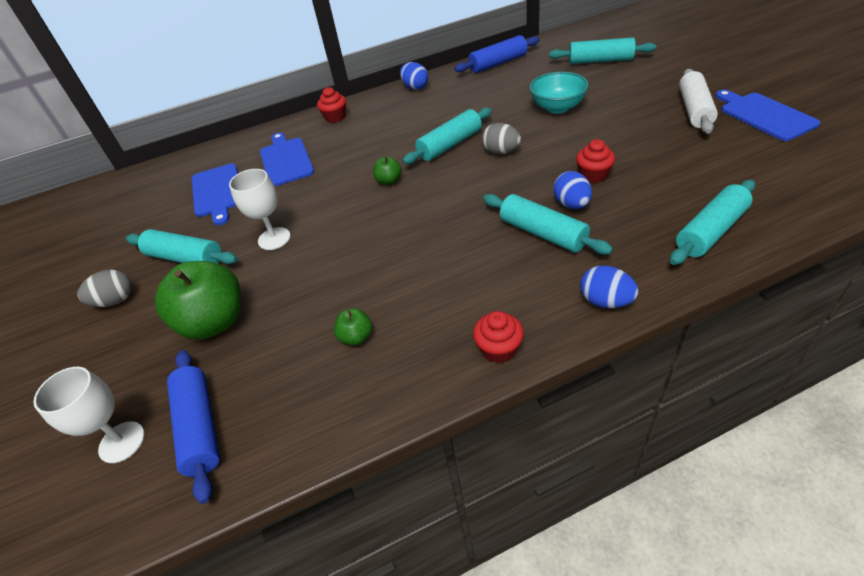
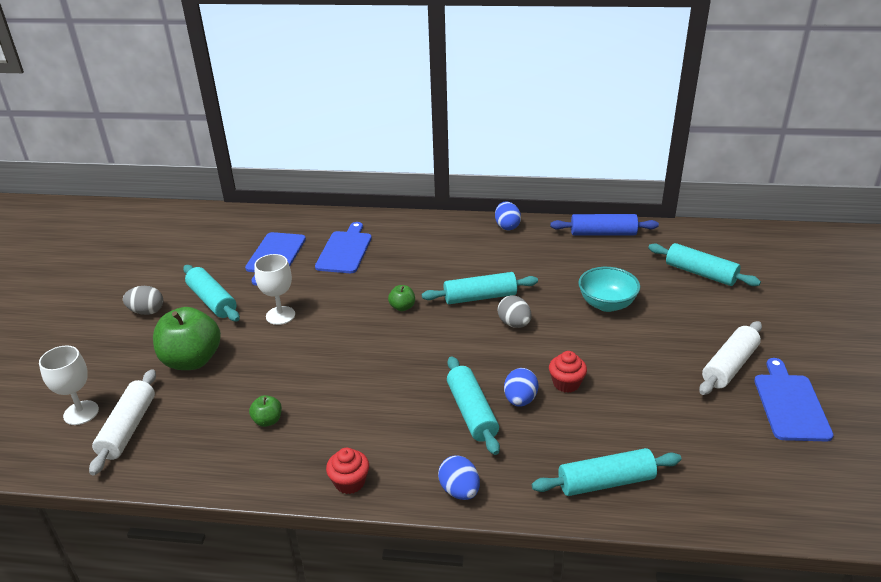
camera: 25 degrees right, 10 degrees down
(200, 427) = (128, 428): blue rolling pin -> white rolling pin
(335, 117) = (416, 227): red cupcake -> none

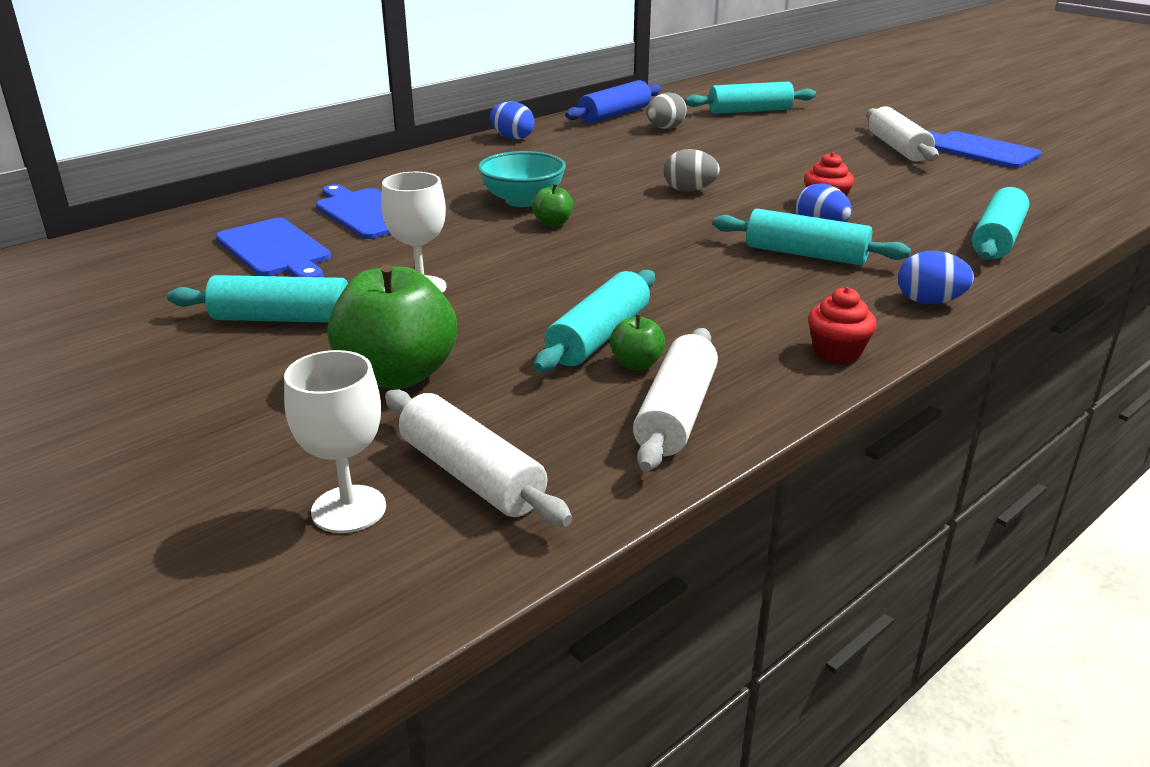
camera: 50 degrees left, 5 degrees down
(147, 311) = (191, 373): grey egg -> grey egg (665, 128)
(229, 458) = (676, 414): none -> white rolling pin
(480, 297) = (612, 187): turquoise rolling pin -> turquoise rolling pin (599, 337)
(606, 304) = (730, 151): turquoise bowl -> turquoise bowl (522, 200)

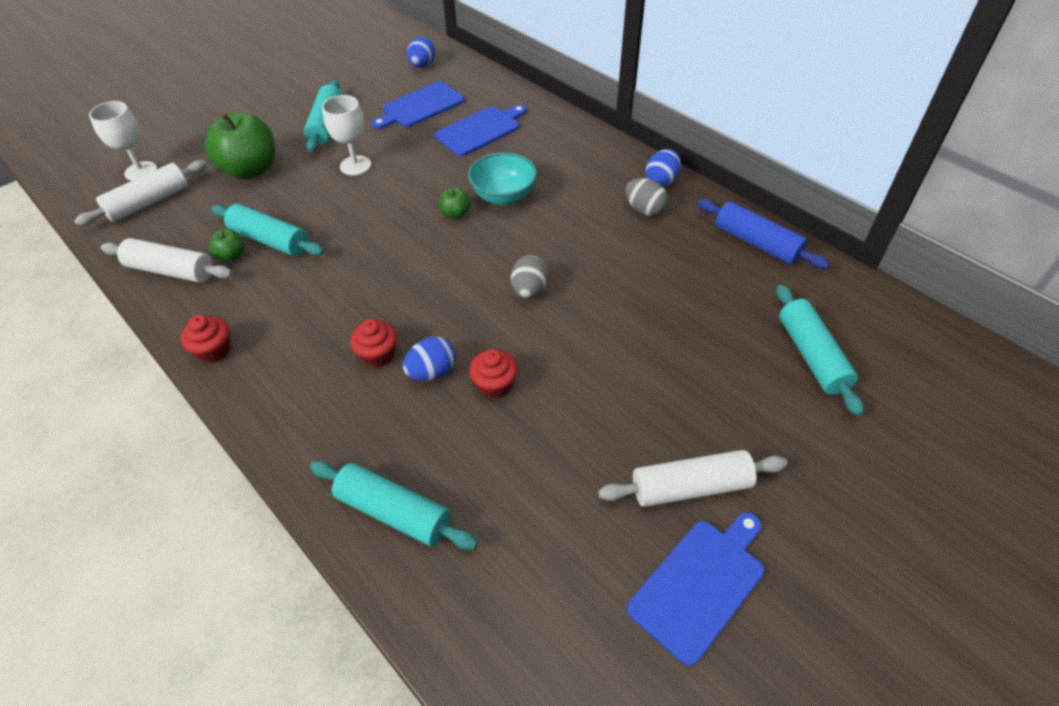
camera: 90 degrees right, 20 degrees up
(665, 128) = (717, 280): grey egg -> grey egg (644, 210)
(806, 254) = (378, 354): turquoise rolling pin -> red cupcake
(929, 301) = (274, 421): blue egg -> blue egg (422, 65)

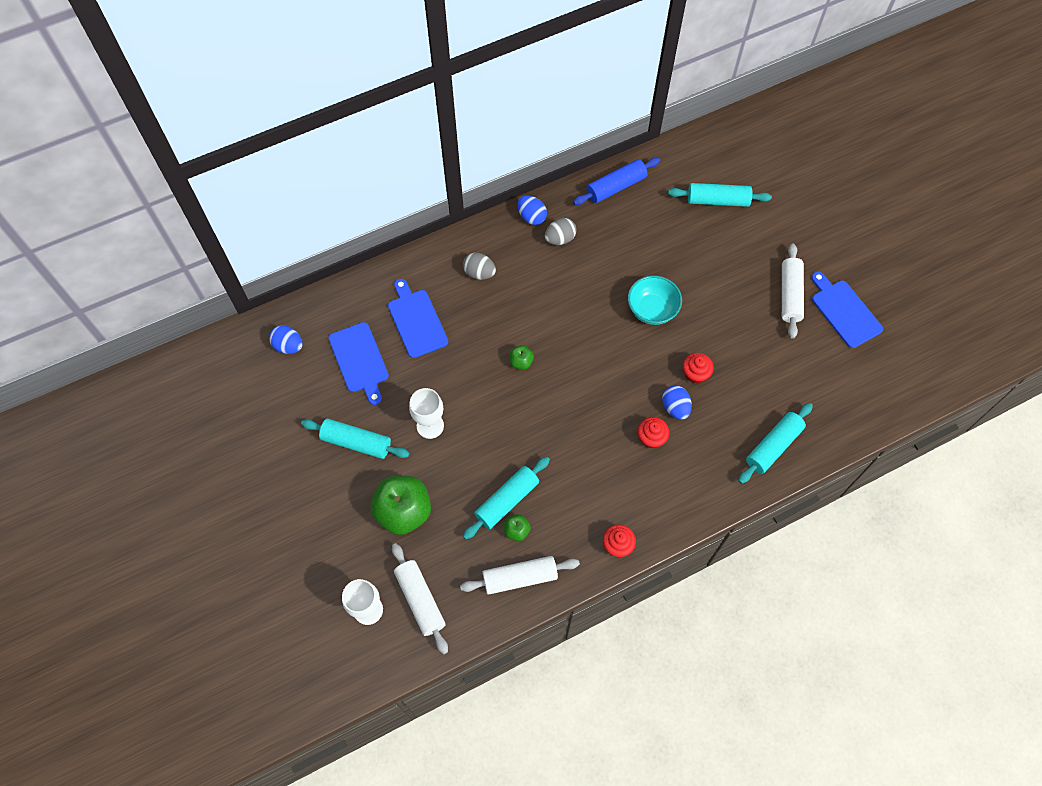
camera: 75 degrees left, 15 degrees up
(171, 270) = (520, 577): white rolling pin -> white rolling pin turned 45 degrees clockwise
(503, 196) = (512, 324): turquoise bowl -> turquoise bowl (652, 310)
(529, 290) = (619, 333): grey egg -> grey egg (479, 273)

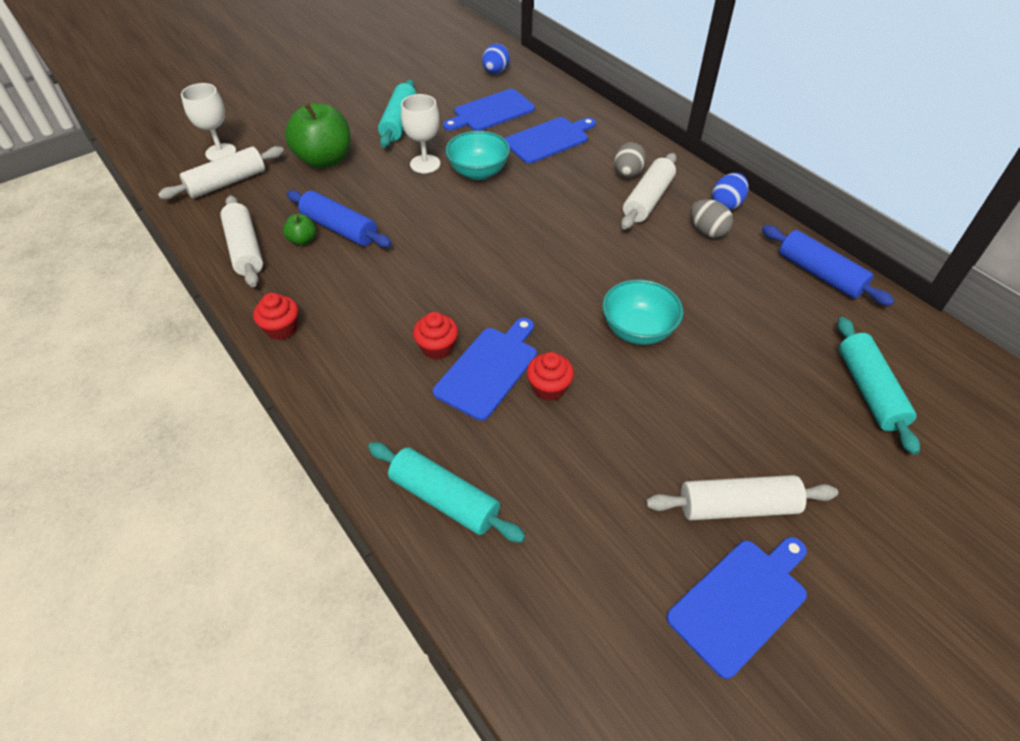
camera: 80 degrees right, 15 degrees down
(451, 384) = (478, 172): none -> turquoise bowl
(507, 500) = (340, 228): turquoise rolling pin -> blue rolling pin
(515, 267) = (647, 200): none -> white rolling pin
(521, 362) = (520, 219): green apple -> none
(675, 407) = (489, 369): blue egg -> blue cutting board

